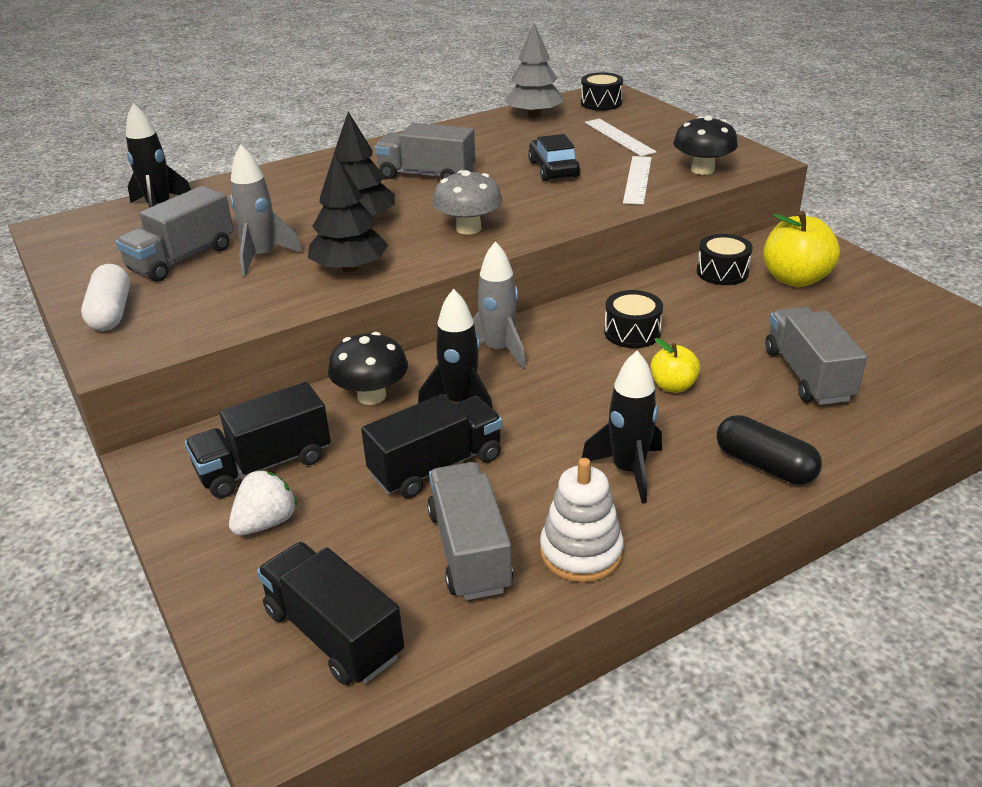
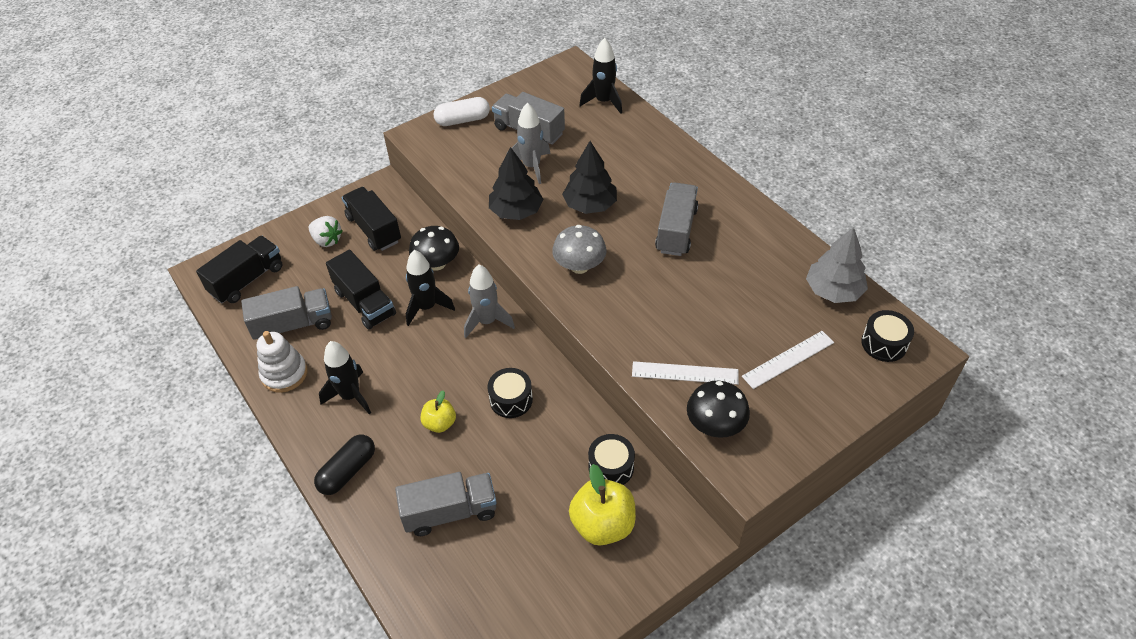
camera: 85 degrees right, 15 degrees up
(553, 169) = (700, 311): black car -> none

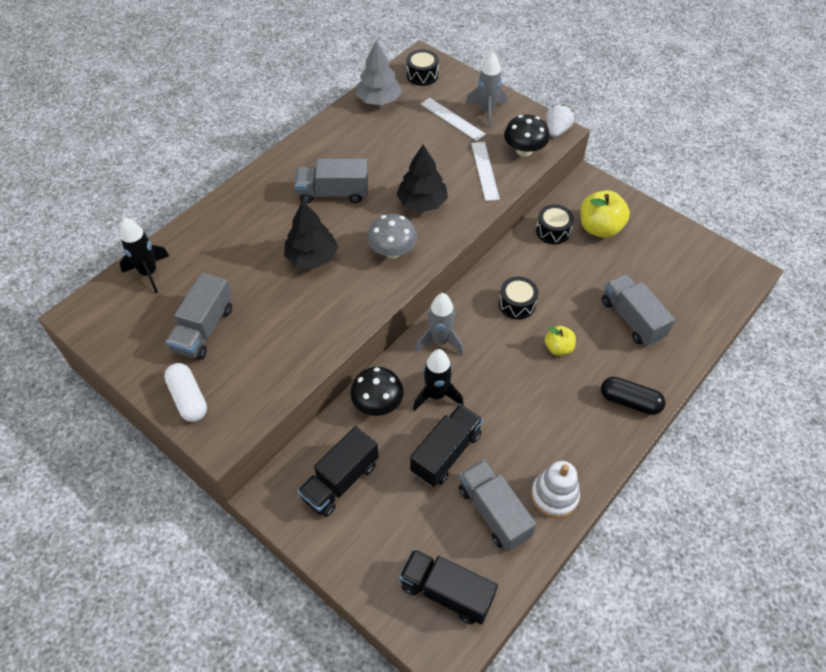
camera: 105 degrees left, 5 degrees up
(327, 240) = (366, 526): white strawberry -> white strawberry (557, 130)
(351, 396) = (557, 426): black rocket -> none
(516, 211) = (331, 313): black tree -> black tree (422, 202)
(531, 166) = (262, 314): grey rocket -> grey rocket (486, 111)

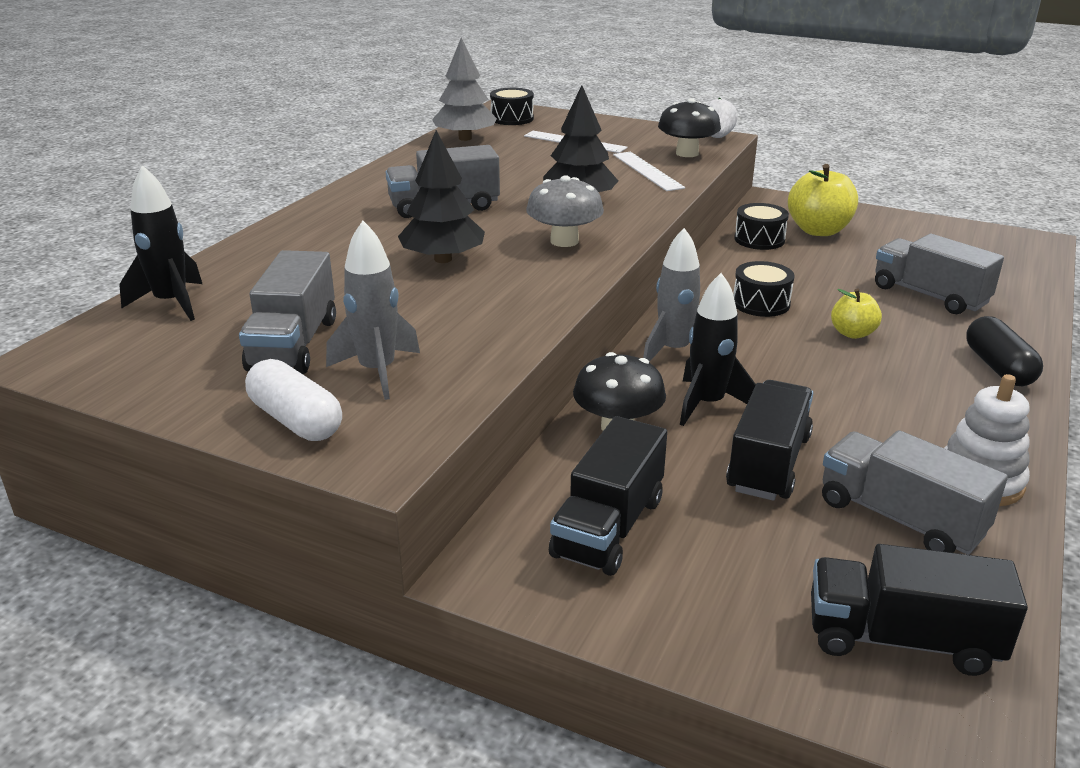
camera: 15 degrees left, 25 degrees down
(486, 111) = (615, 133): grey rocket -> grey rocket (377, 372)
(630, 401) = (998, 367): black capsule -> black capsule turned 75 degrees clockwise

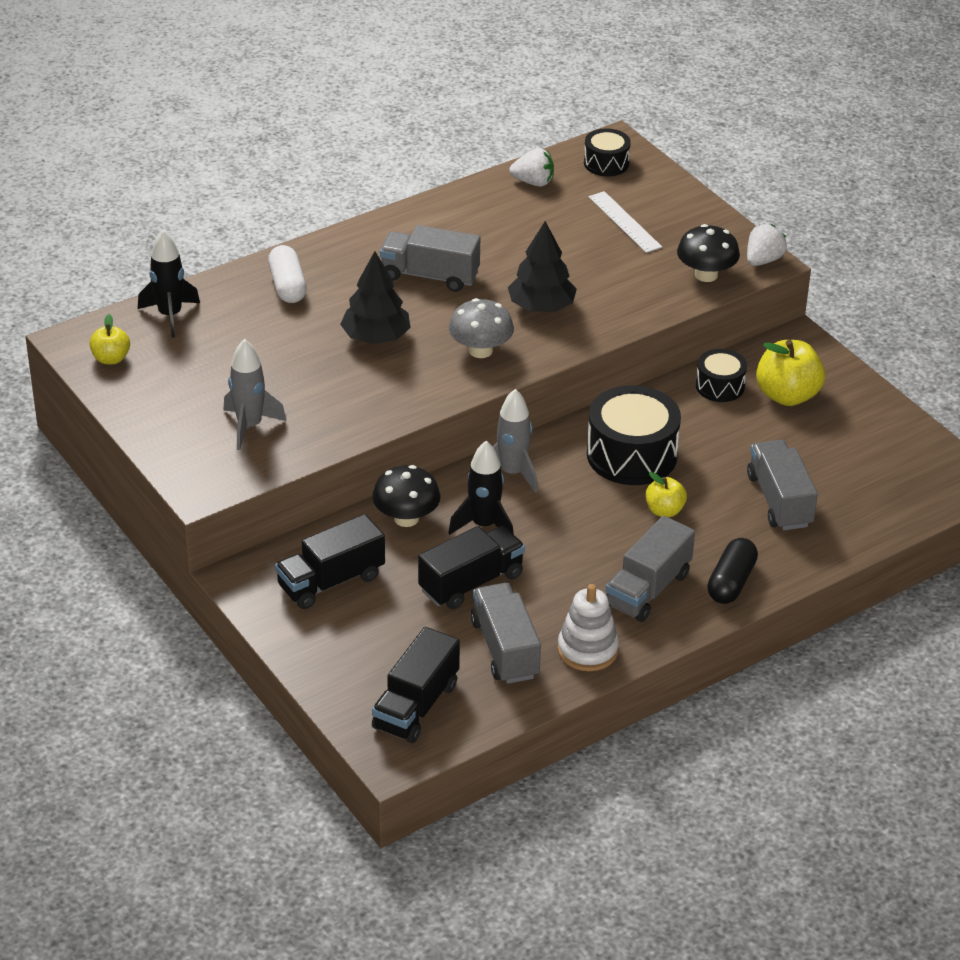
camera: 30 degrees right, 10 degrees up
(118, 362) = (111, 358): none -> yellow apple
(293, 344) = (218, 383): grey truck -> grey truck (648, 589)
(296, 420) = (178, 445): white capsule -> white capsule (287, 286)
(465, 138) = (533, 182): grey tree -> white strawberry
(647, 171) = (641, 287): white ruler -> none
(761, 303) = (631, 455): black drum -> black drum, size x1.79
(901, 639) = (416, 706): black truck -> black truck turned 105 degrees counterclockwise

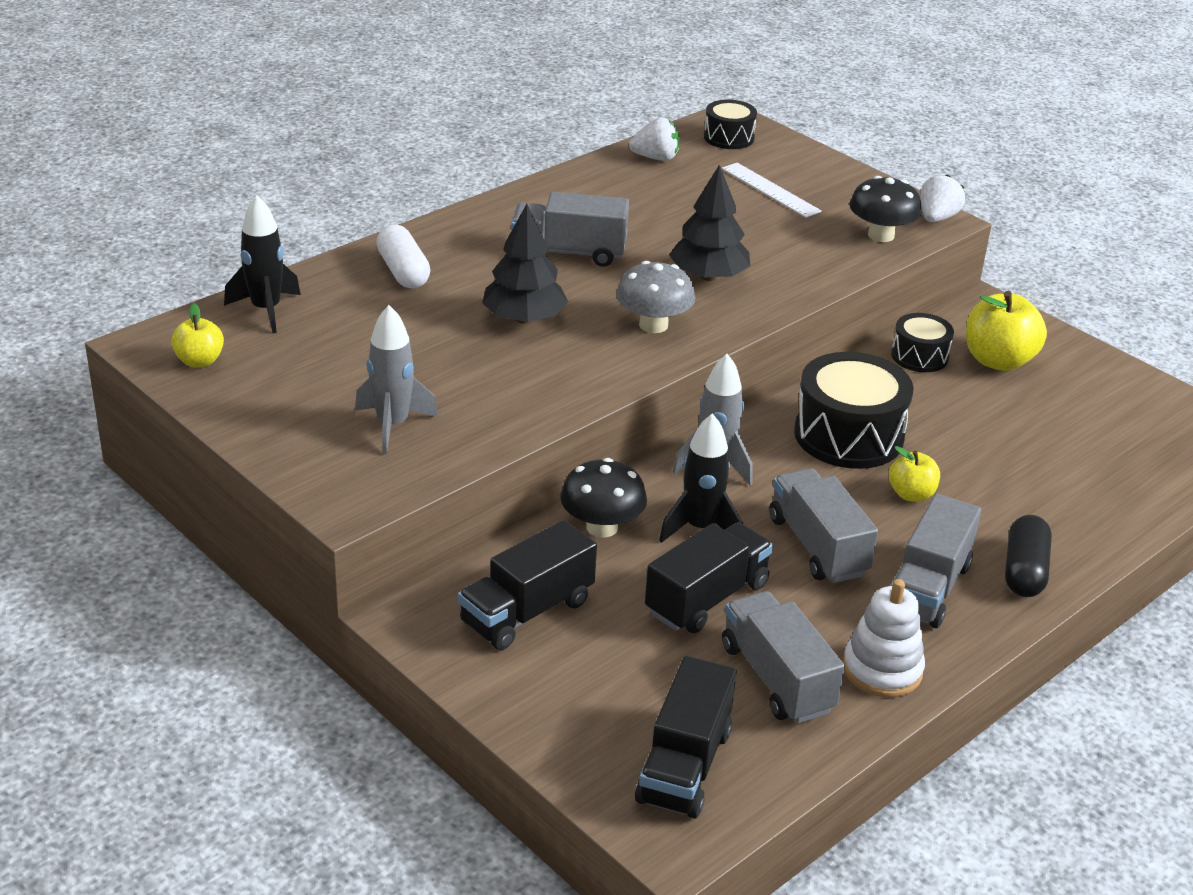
camera: 10 degrees left, 5 degrees down
(779, 501) = (1039, 473): grey truck -> grey truck (817, 546)

